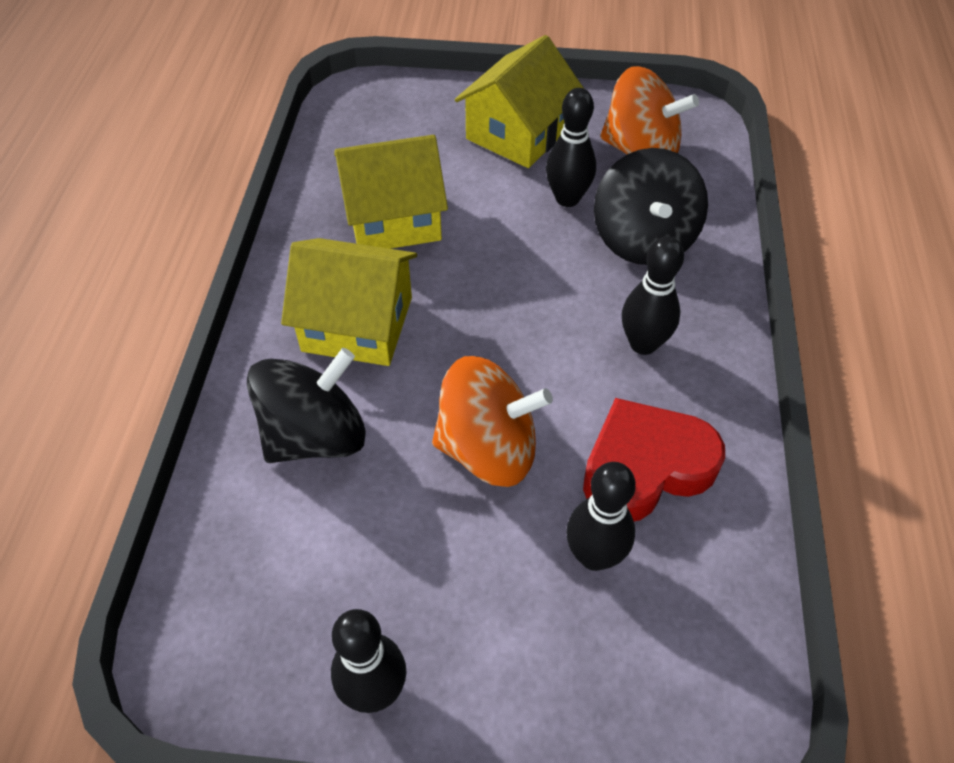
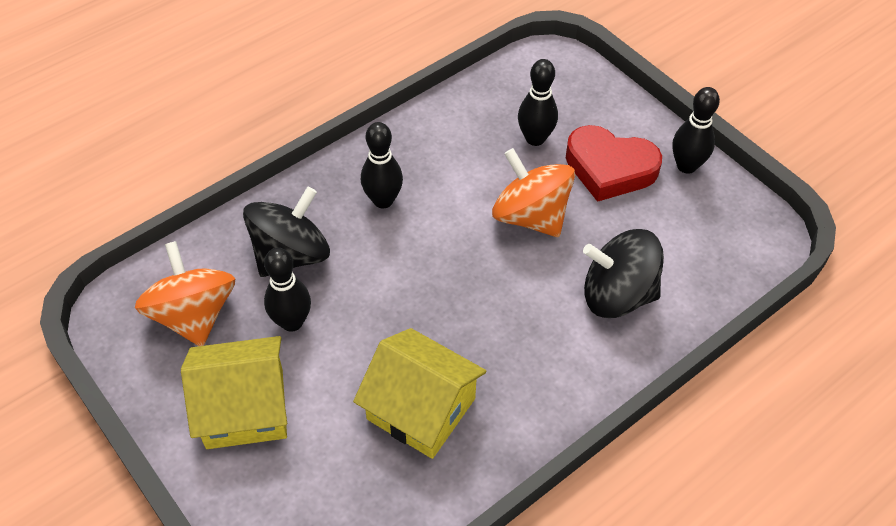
camera: 135 degrees left, 0 degrees up
(357, 324) = (528, 345): yellow house -> none
(645, 466) = (464, 150): red heart -> red heart (609, 168)

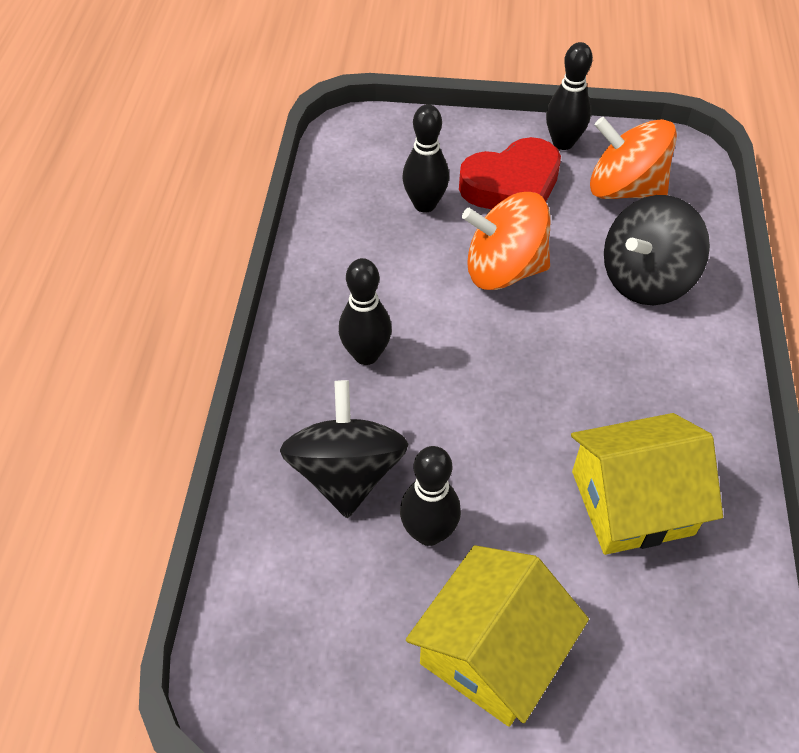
camera: 45 degrees left, 0 degrees up
(194, 315) = (327, 614): orange spinning top -> orange spinning top (624, 189)

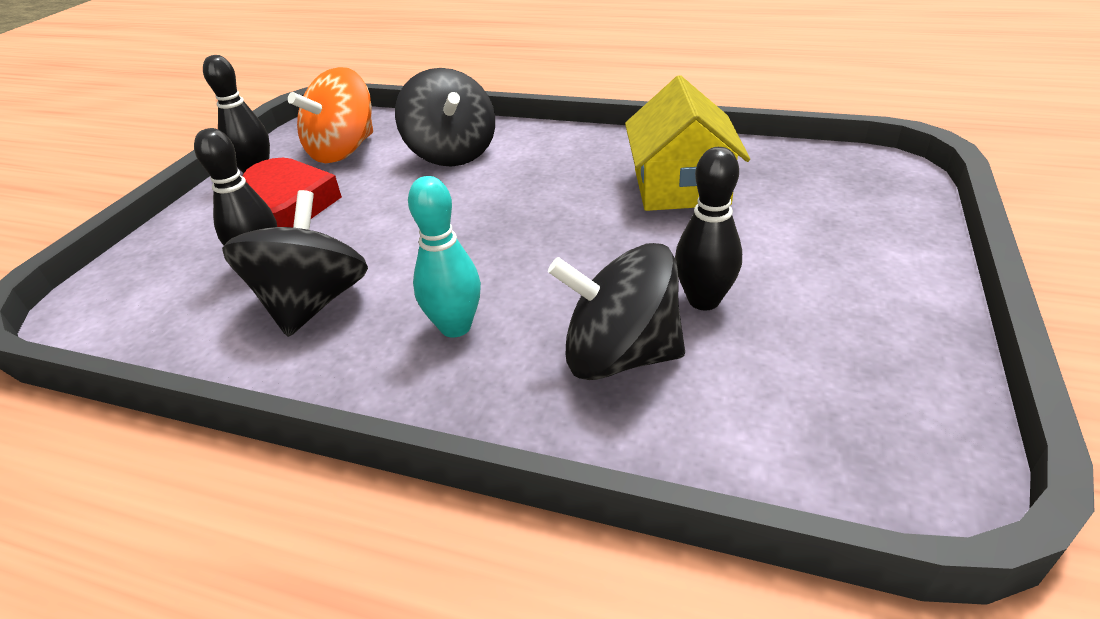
camera: 75 degrees left, 15 degrees down
(366, 355) = (455, 327): black bowling pin -> turquoise bowling pin
(381, 255) = (313, 303): none -> black spinning top
(492, 652) = (834, 274): yellow house -> none
(504, 270) = (393, 222): orange spinning top -> none

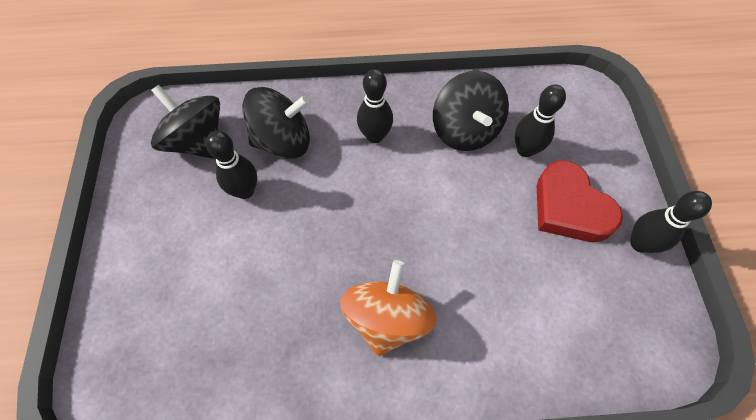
camera: 155 degrees right, 25 degrees up
(343, 150) = (600, 299): orange spinning top -> orange spinning top (387, 318)
(452, 153) = (496, 321): black spinning top -> black spinning top (197, 141)
(455, 327) = (375, 136): turquoise bowling pin -> black bowling pin
(681, 187) = (277, 316): yellow house -> none

